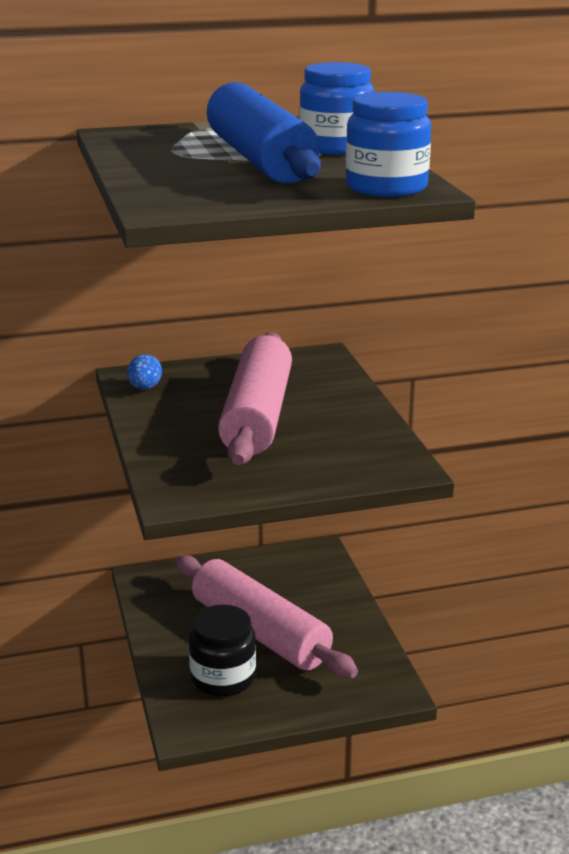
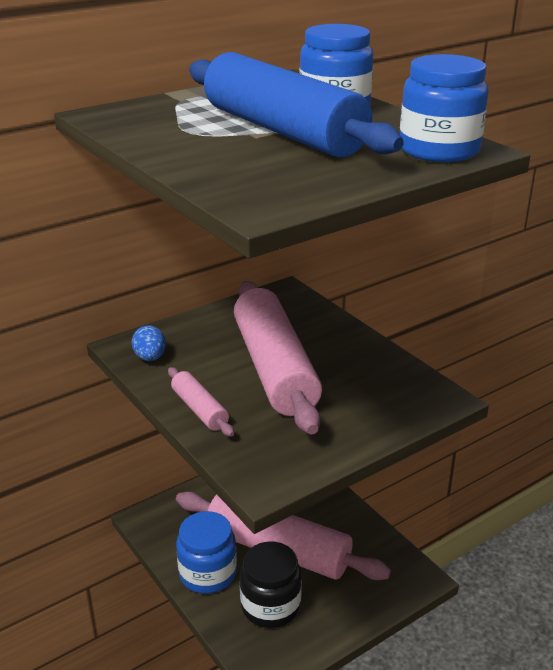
camera: 20 degrees left, 5 degrees up
(159, 435) = (199, 409): none -> pink rolling pin
(177, 636) = (207, 573): none -> blue jar

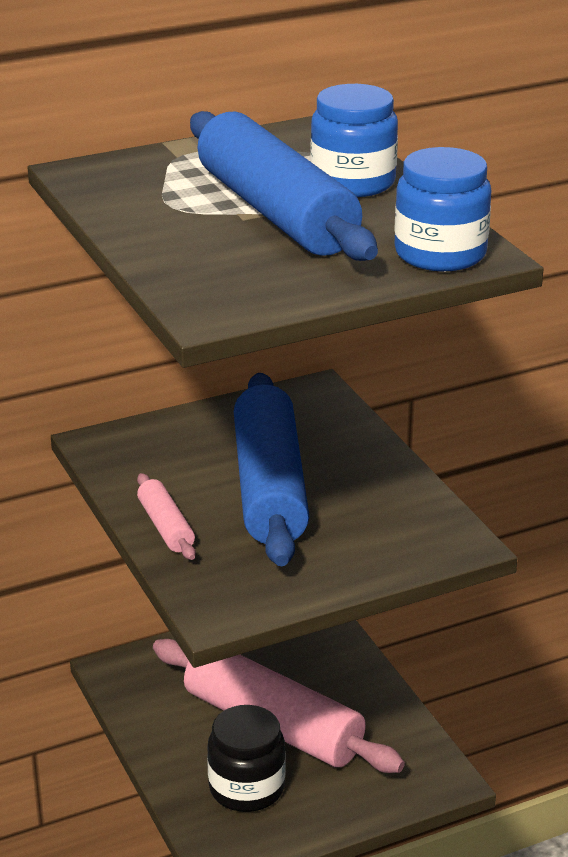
camera: 10 degrees right, 0 degrees up
(150, 358) = (122, 459): blue egg -> none
(207, 573) = (177, 742): blue jar -> none
(274, 368) = (269, 487): pink rolling pin -> blue rolling pin

